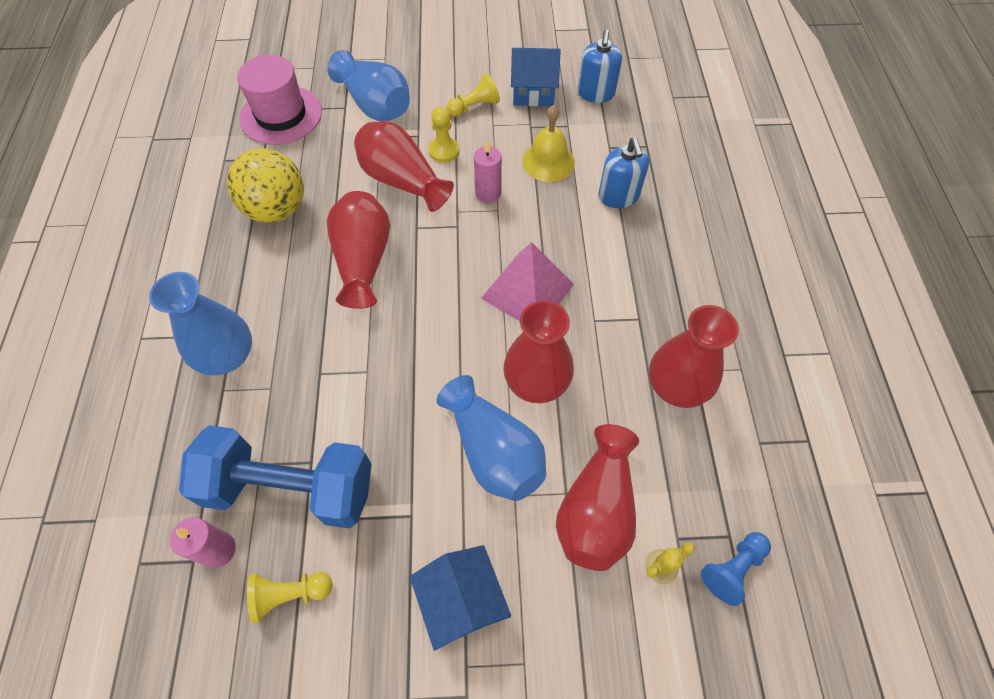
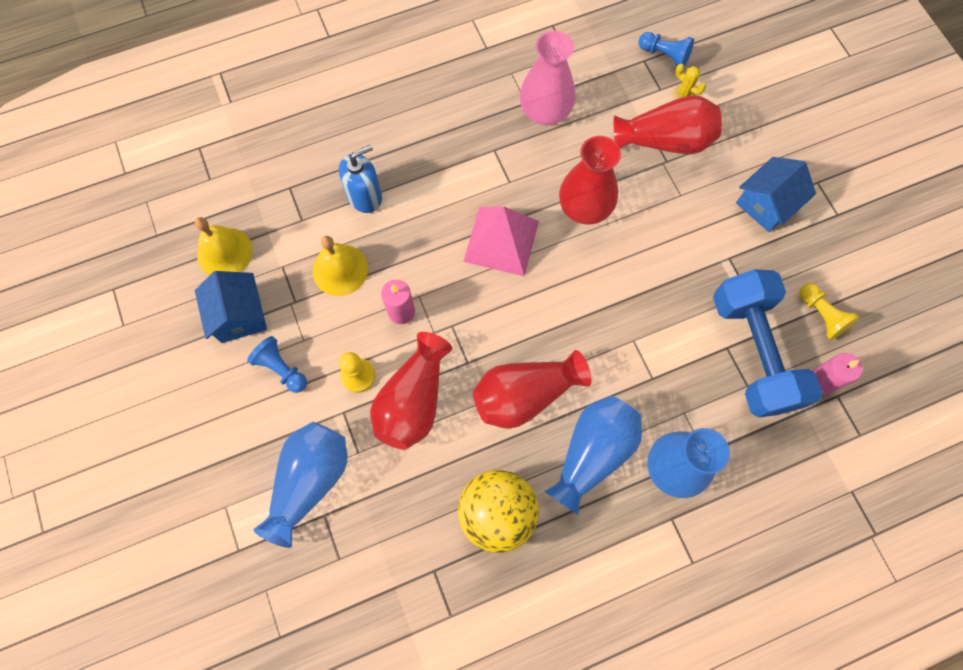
camera: 110 degrees left, 10 degrees up
(281, 115) = (360, 586): pink hat -> none
(474, 107) = (281, 369): yellow pawn -> blue pawn
(493, 451) = (655, 219): blue vase -> blue vase (592, 453)
(595, 93) = (224, 252): blue soap dispenser -> yellow bell
(676, 386) = (545, 112): red vase -> pink vase

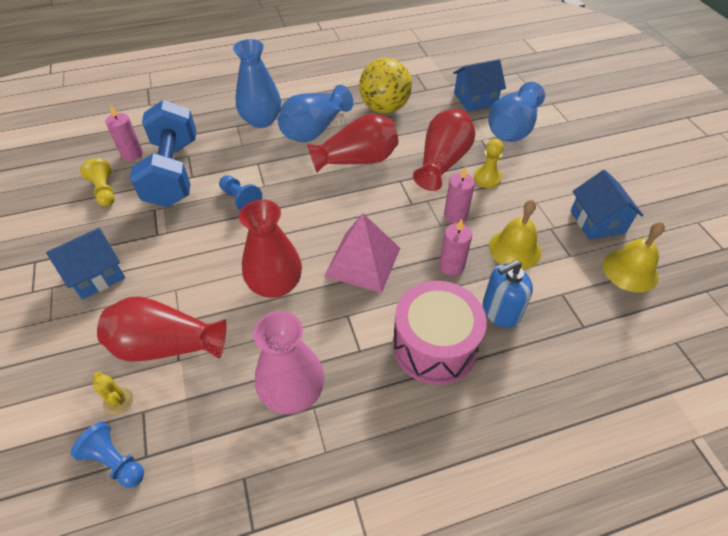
camera: 175 degrees left, 20 degrees down
(281, 369) = (550, 186): blue pawn -> blue pawn (240, 199)
(357, 550) = (475, 99): none -> blue house
(409, 243) = (451, 266): none -> pink candle
(428, 159) = (434, 346): none -> pink drum

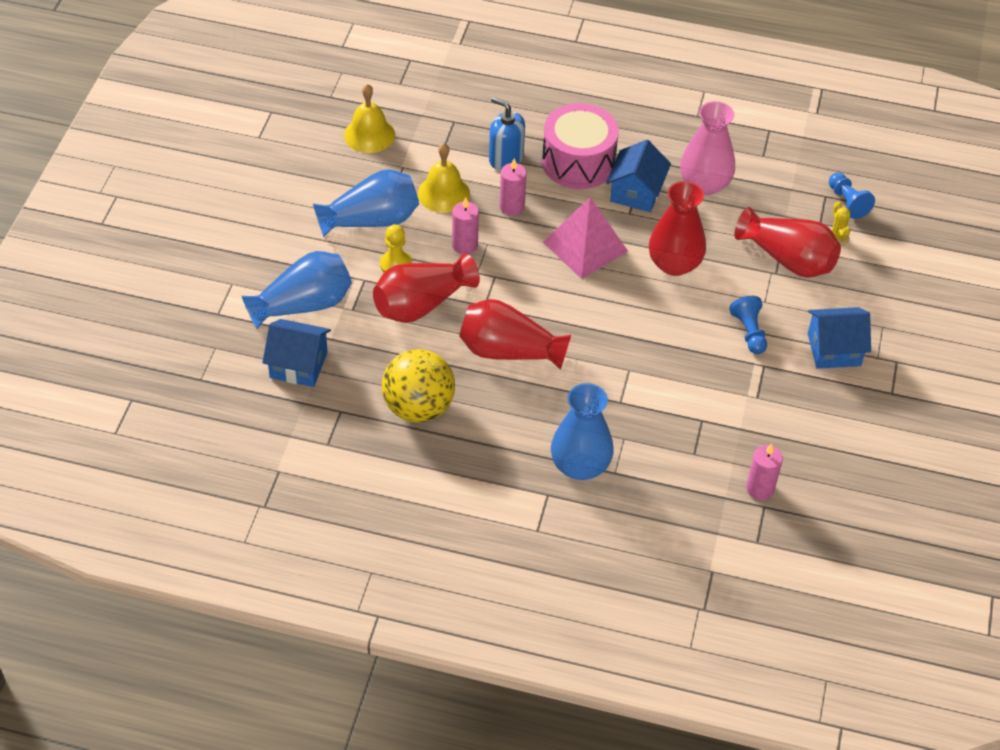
camera: 150 degrees left, 0 degrees up
(104, 191) = (805, 448): yellow pawn -> none
(173, 172) = (720, 436): blue dumbbell -> none
(240, 199) = (662, 364): blue pawn -> blue pawn (749, 332)
(314, 129) = (525, 417): blue vase -> blue vase (371, 220)
(500, 311) = (506, 158): blue soap dispenser -> blue soap dispenser turned 150 degrees counterclockwise
(597, 222) = (344, 178): blue house -> blue house (636, 192)

